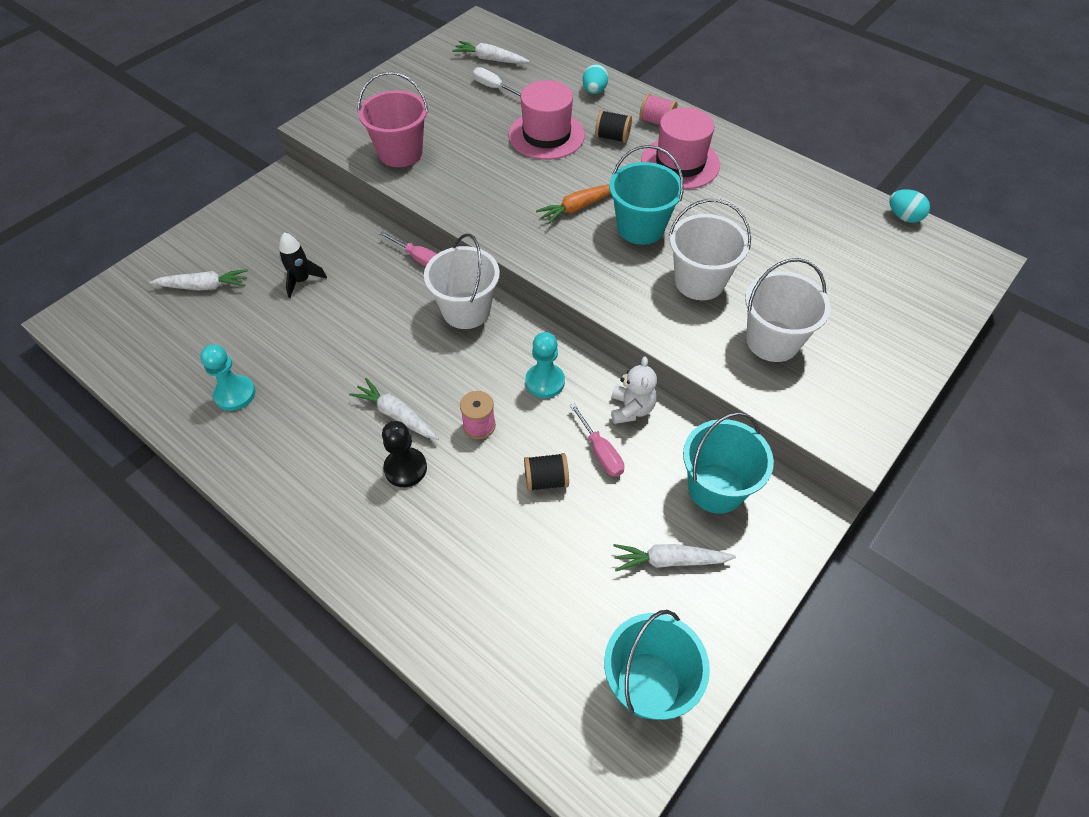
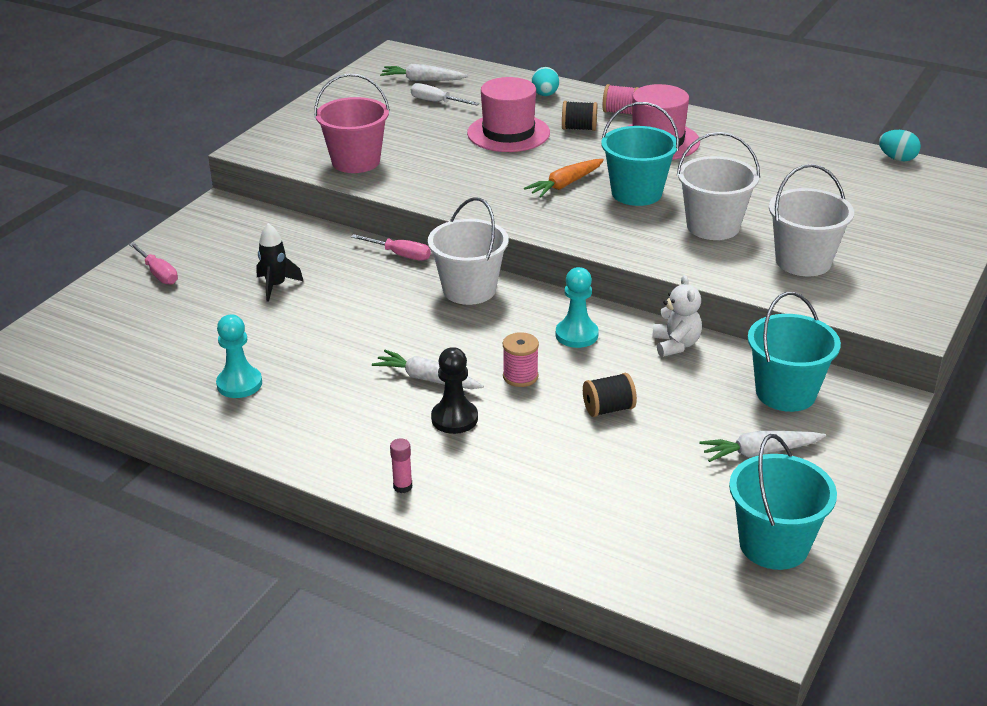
camera: 10 degrees left, 20 degrees down
(204, 286) = (165, 303): white carrot -> none
(335, 545) = (402, 486): none -> pink glue stick
(600, 452) = (657, 381): pink screwdriver -> pink screwdriver (158, 273)

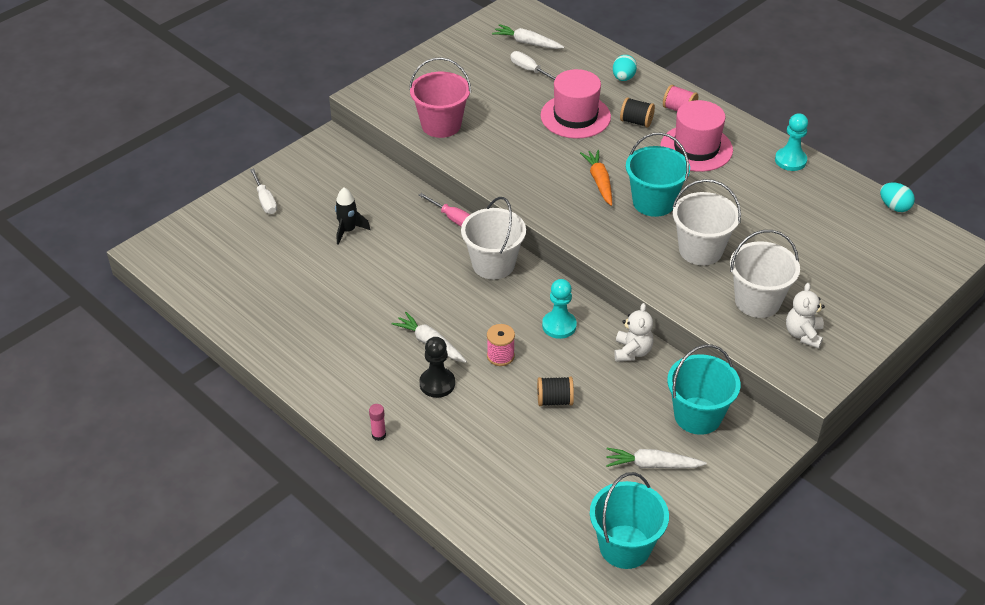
camera: 15 degrees right, 10 degrees up
(158, 273) = (265, 201): pink screwdriver -> white screwdriver
(239, 384) = (293, 318): turquoise pawn -> turquoise pawn (790, 160)
(565, 184) = (599, 182): orange carrot -> orange carrot turned 105 degrees clockwise
(872, 283) = (803, 334): none -> white teddy bear

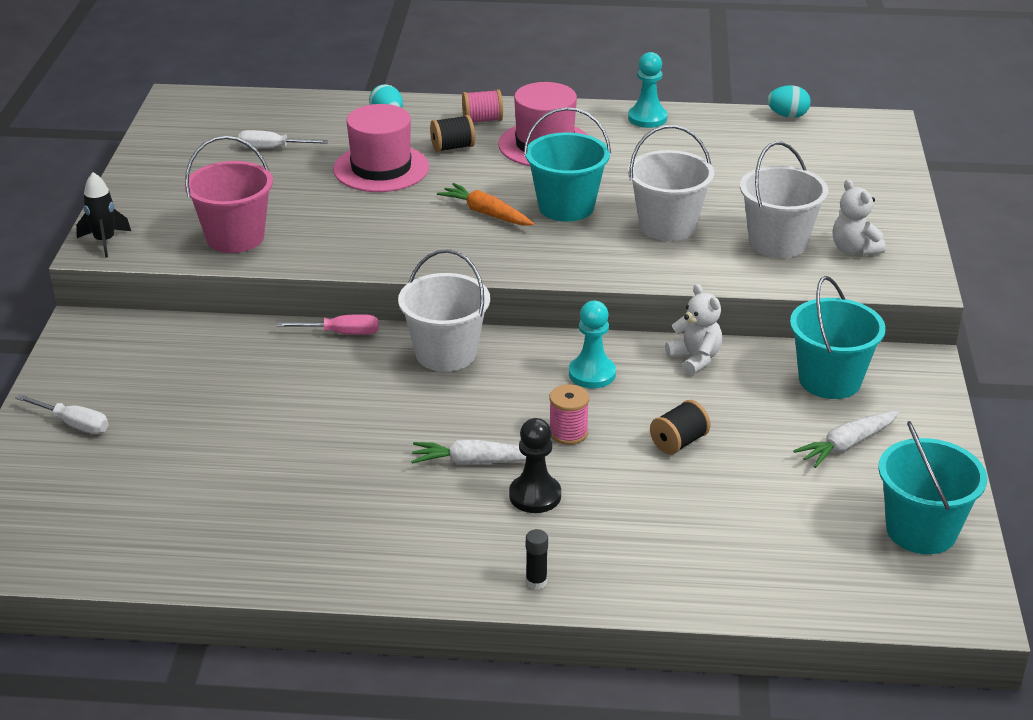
camera: 40 degrees left, 10 degrees down
(348, 230) = (227, 403): black rocket -> black rocket (104, 241)
(378, 435) = (536, 582): pink glue stick -> black glue stick
(527, 43) = (235, 125): white carrot -> none

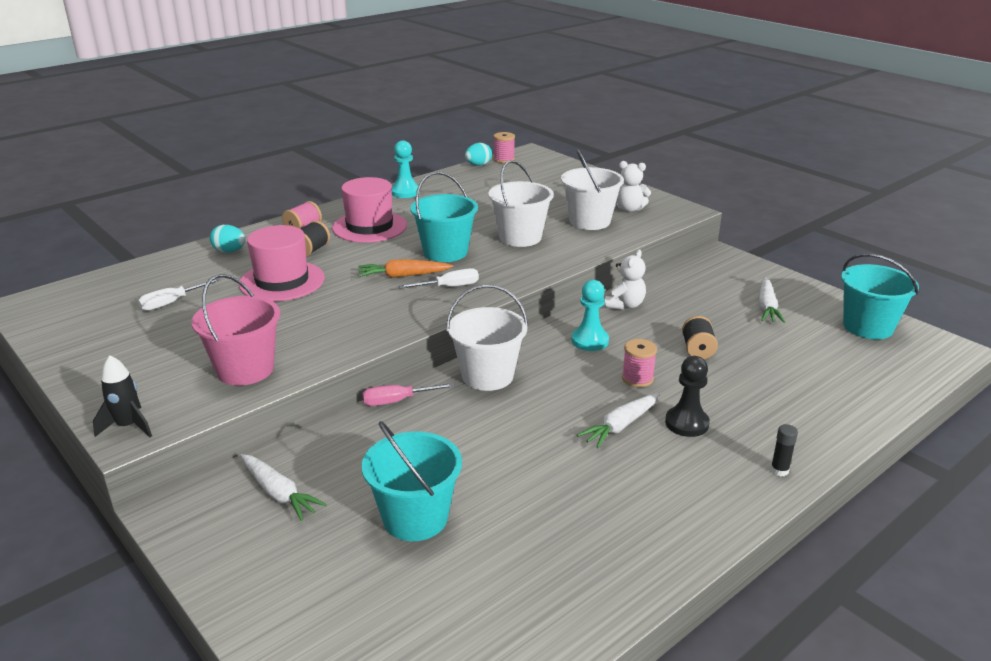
camera: 45 degrees left, 5 degrees down
(74, 424) = (291, 589): white screwdriver -> white screwdriver (449, 287)
(158, 355) = (279, 493): none -> white carrot
(341, 333) = (397, 401): pink screwdriver -> pink screwdriver turned 150 degrees counterclockwise
(695, 359) = (625, 305): white teddy bear -> white teddy bear turned 105 degrees clockwise
(830, 380) = (702, 282): turquoise bucket -> turquoise bucket (415, 518)
(831, 121) = (504, 159): none -> pink spool

